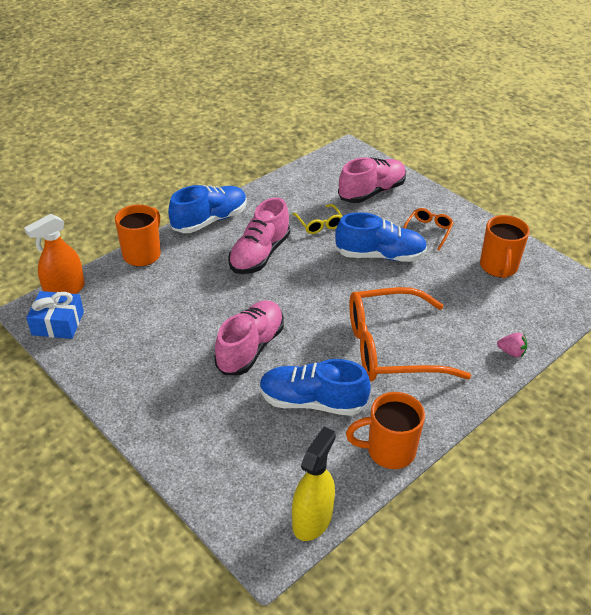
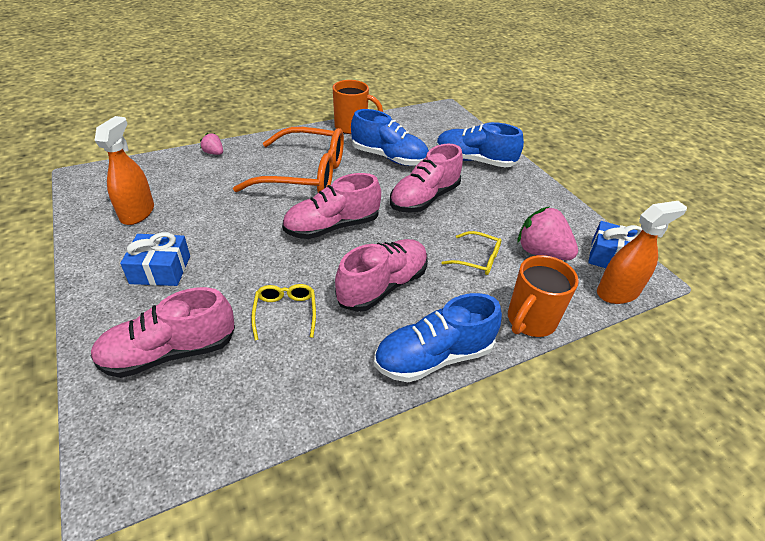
camera: 165 degrees left, 0 degrees up
(126, 313) = (541, 252): none -> pink strawberry
(186, 293) = (477, 259): none -> yellow glasses
(312, 519) = (415, 114): yellow spray bottle -> none
(325, 294) = (332, 227): none -> pink shoe
(380, 255) = (245, 253): blue shoe -> blue shoe (474, 161)
(428, 231) = (160, 269): orange glasses -> blue gift
(498, 267) = (137, 213): orange mug -> orange spray bottle

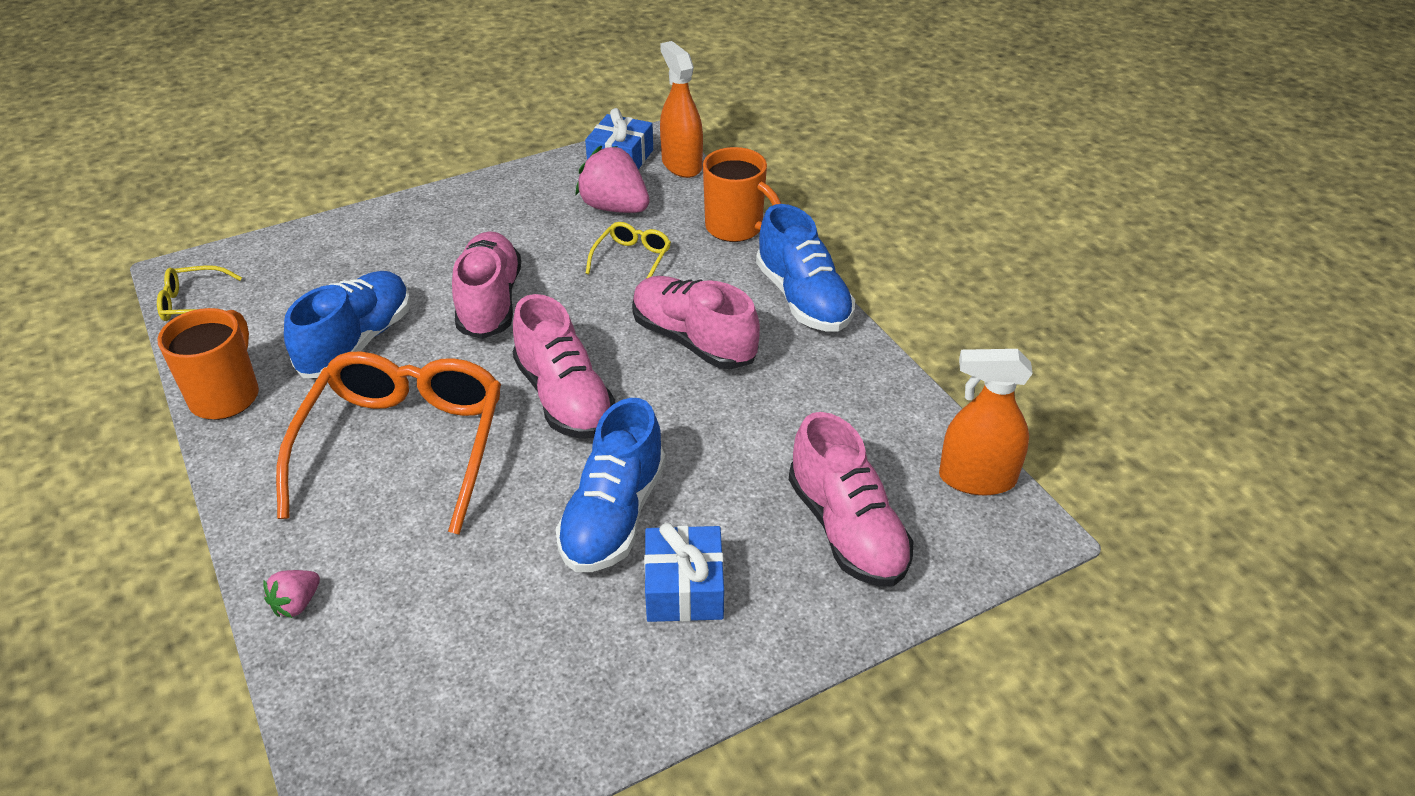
camera: 90 degrees left, 0 degrees up
(137, 213) = (522, 674): orange spray bottle -> orange spray bottle (977, 478)
(285, 312) = (755, 427): yellow glasses -> yellow glasses (193, 303)
(424, 198) = (489, 302): pink shoe -> pink shoe turned 135 degrees counterclockwise
(474, 161) = (382, 248): blue shoe -> blue shoe (614, 515)
(541, 252) = (614, 207): pink strawberry -> pink strawberry turned 90 degrees clockwise

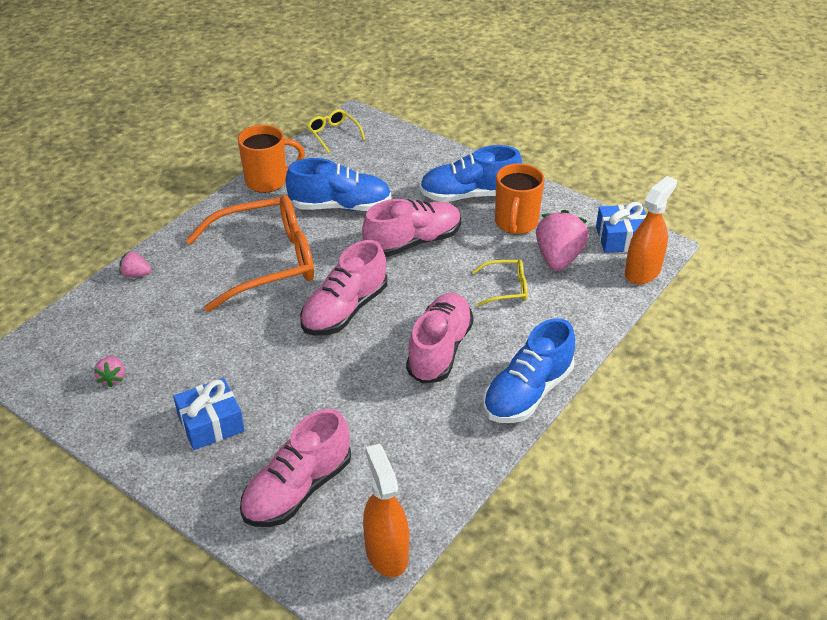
camera: 65 degrees right, 0 degrees up
(515, 686) = (112, 378): none -> pink strawberry
(614, 515) = (255, 371): blue shoe -> blue shoe (469, 195)
(736, 228) = (586, 328): orange mug -> orange mug (516, 223)

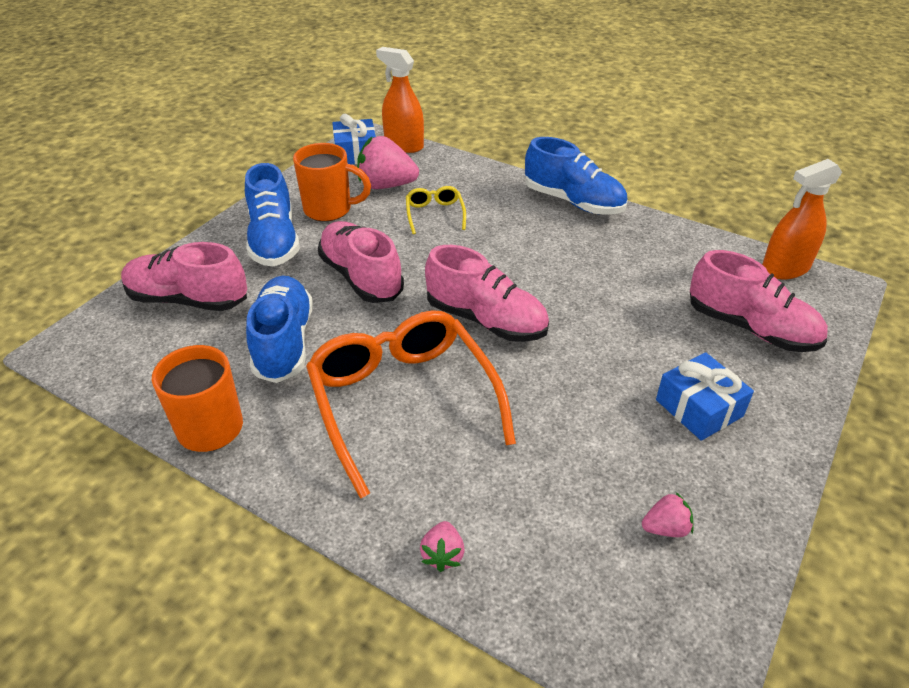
camera: 95 degrees left, 0 degrees up
(333, 134) = (101, 367): yellow glasses -> none
(439, 350) = (532, 251): pink shoe -> pink shoe (188, 300)

